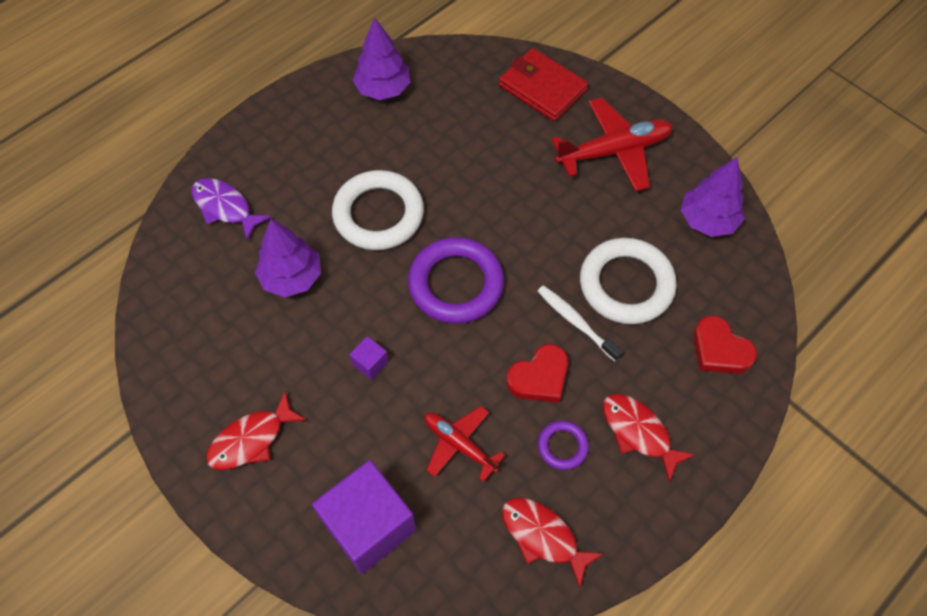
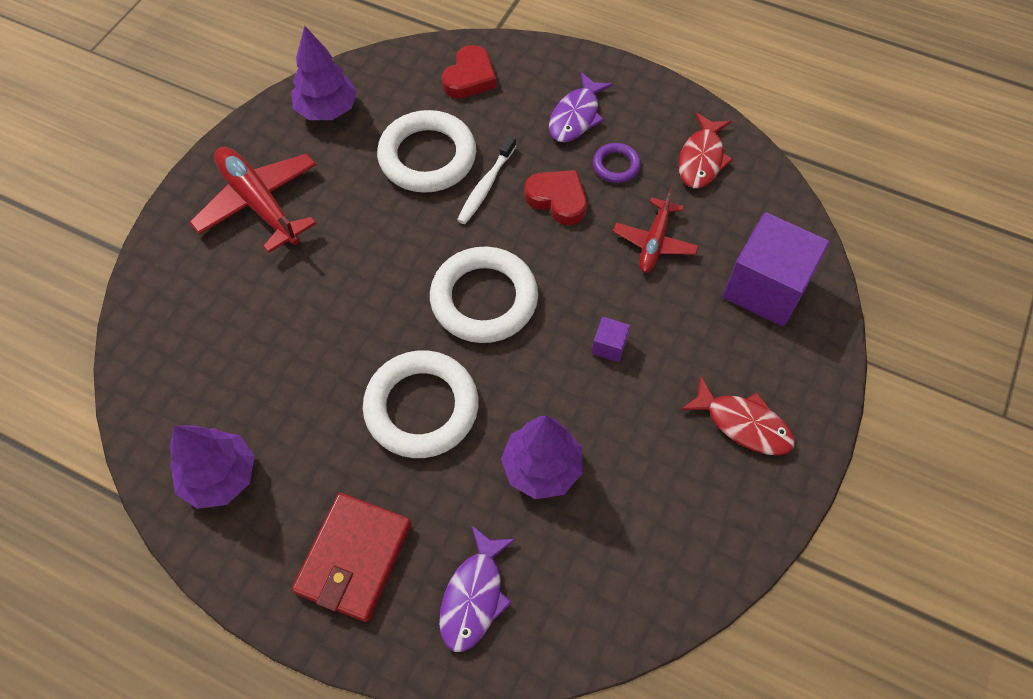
camera: 110 degrees left, 0 degrees up
(456, 284) = (484, 299): purple ring -> white ring
(542, 88) = (178, 295): red wallet -> red wallet (354, 558)
(639, 432) = (576, 116): red fish -> purple fish

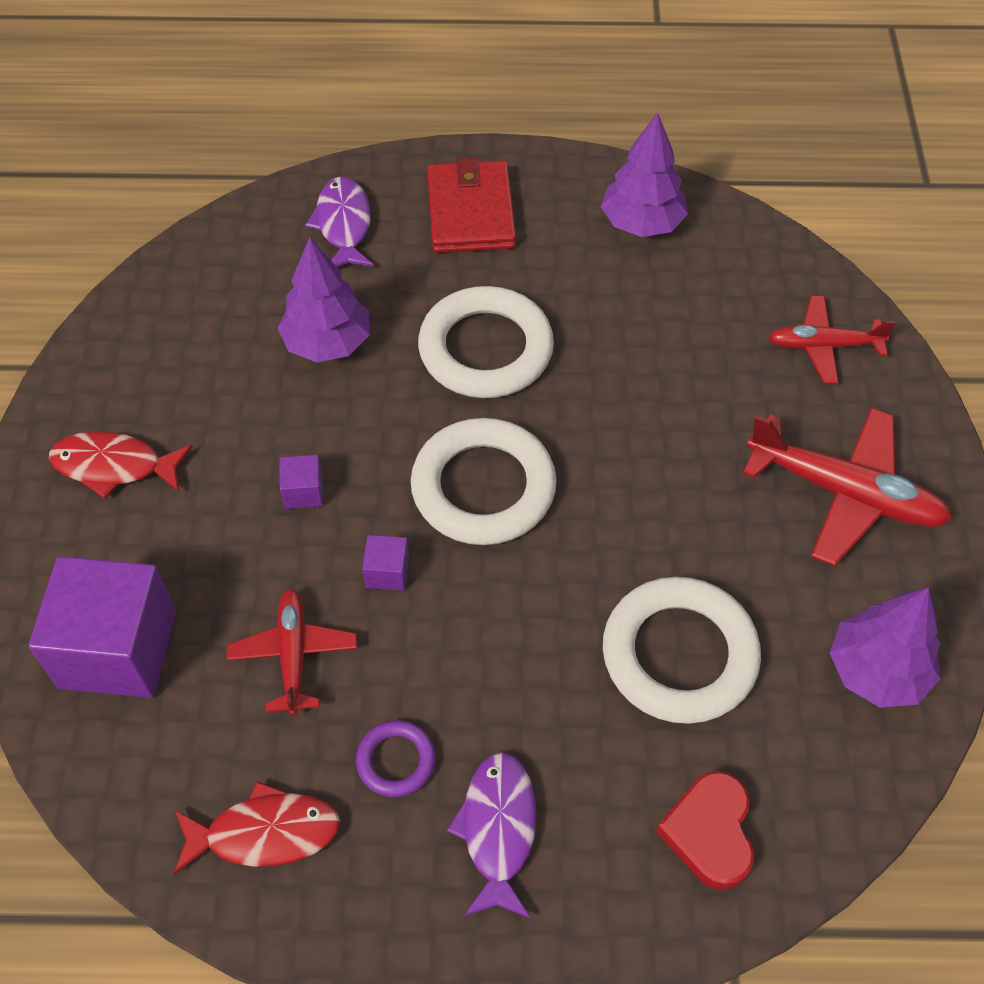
camera: 155 degrees right, 5 degrees down
(180, 305) = (823, 346): none -> red plane
(486, 186) = (569, 643): white toothbrush -> none
(557, 199) = (457, 665): red heart -> none
(575, 268) = (387, 572): none -> purple cube
(701, 159) = (265, 833): red fish -> red fish turned 90 degrees clockwise

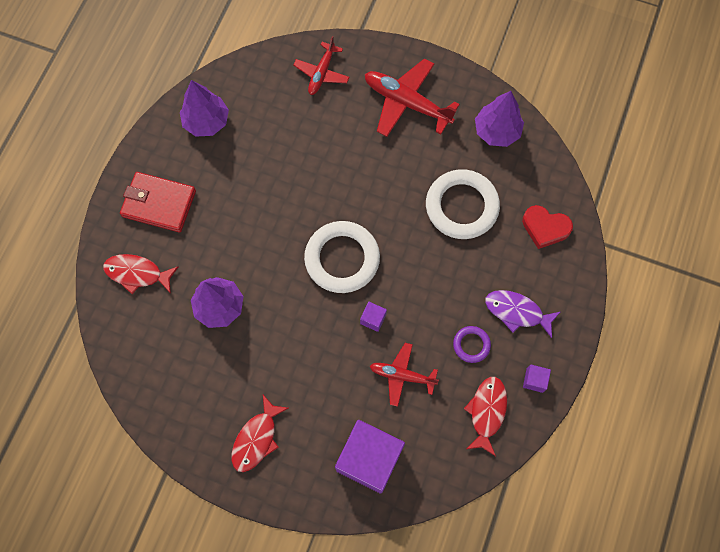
camera: 70 degrees left, 15 degrees up
(303, 492) = (311, 345): purple cube -> purple cube (534, 380)
(344, 225) = (137, 273): purple fish -> red fish
(486, 349) = (257, 228): white ring -> none
(845, 493) = (406, 102): red plane -> red plane turned 105 degrees counterclockwise

